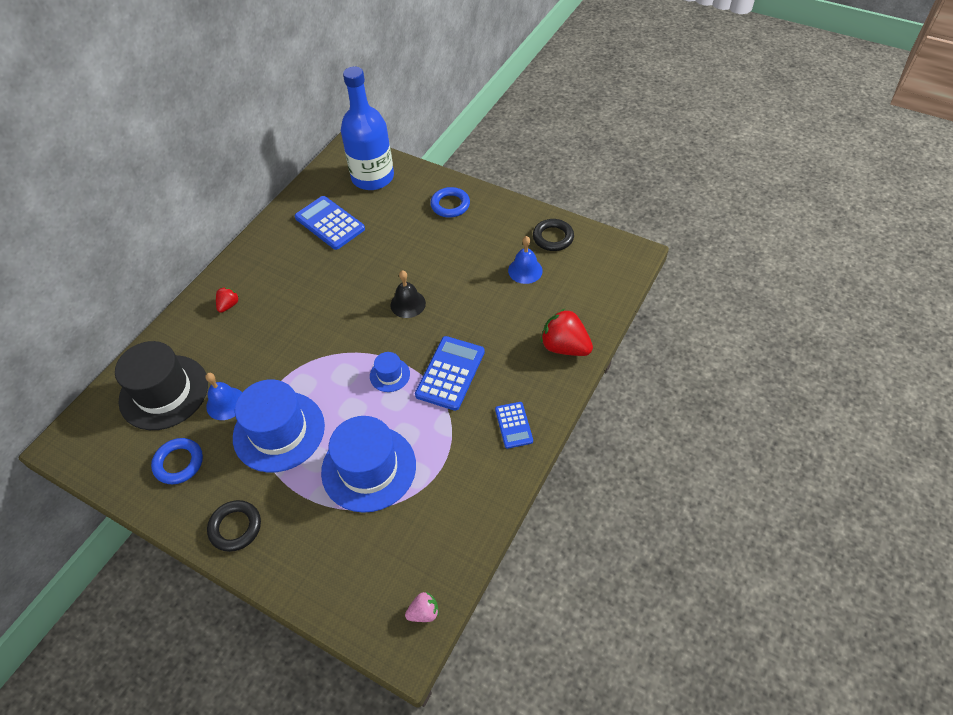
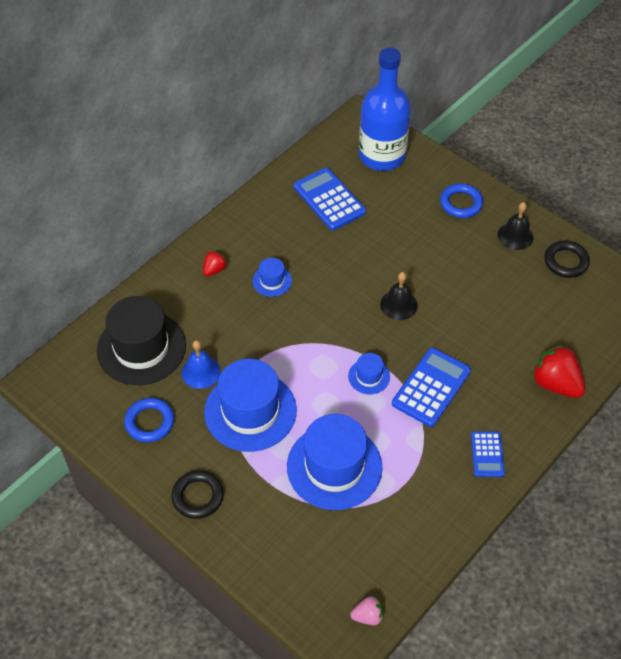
camera: 10 degrees right, 0 degrees up
(285, 305) = (272, 281): none -> blue hat
(503, 224) = (515, 236): none -> black bell
(525, 270) = (529, 292): blue bell -> none

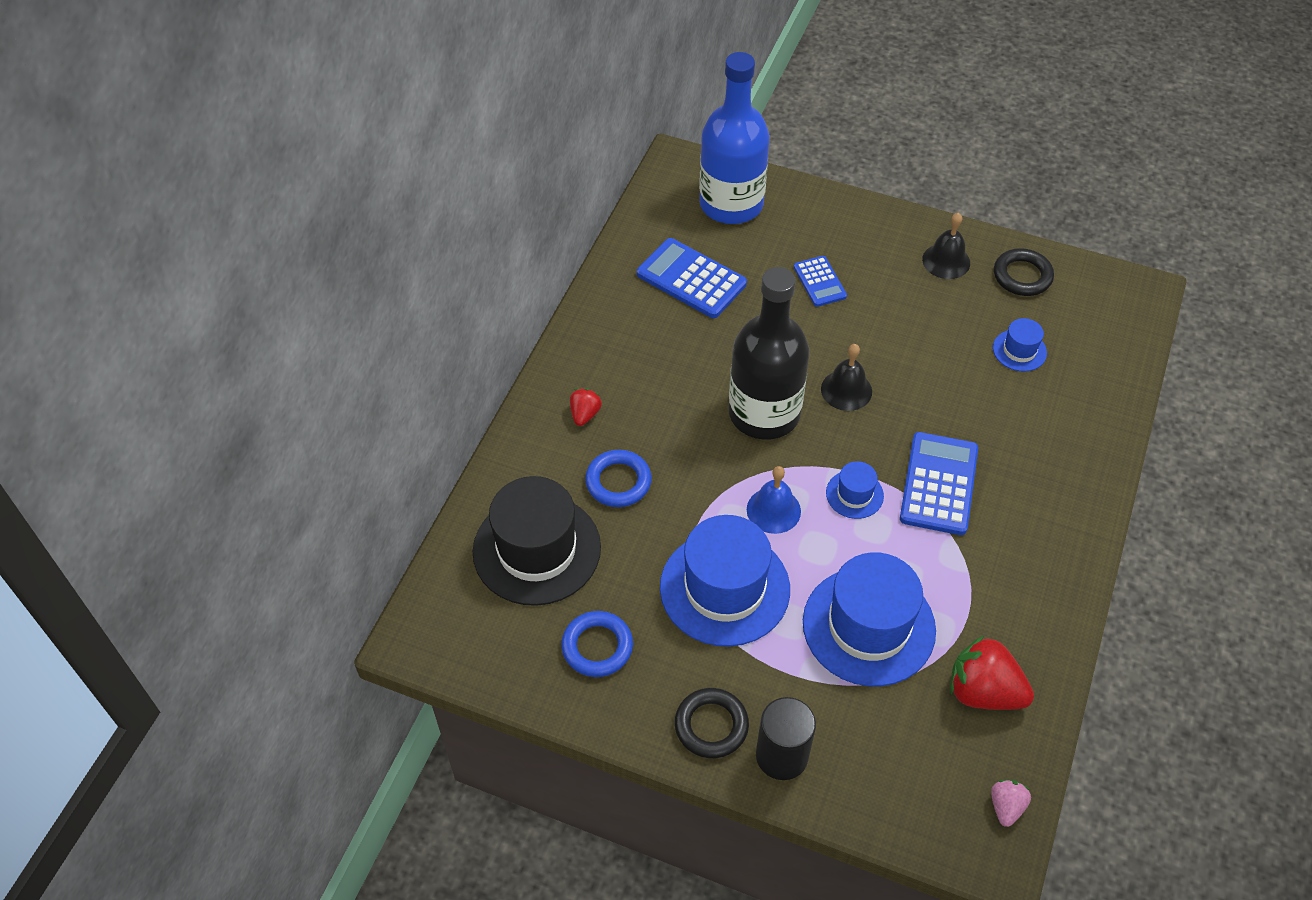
camera: 20 degrees left, 0 degrees up
(201, 372) = (633, 556): blue bell -> blue bell (773, 510)
(234, 531) = (781, 756): none -> black cylinder
(272, 281) = (668, 407): blue hat -> blue hat (1019, 350)
(334, 304) = (764, 413): none -> black bottle
(368, 616) = (1006, 806): pink strawberry -> pink strawberry turned 45 degrees counterclockwise
(461, 203) = (859, 238): blue ring -> blue ring (618, 482)
(487, 454) = (1048, 547): blue calculator -> blue calculator (819, 282)
(555, 384) = (1085, 432): red strawberry -> red strawberry (983, 691)

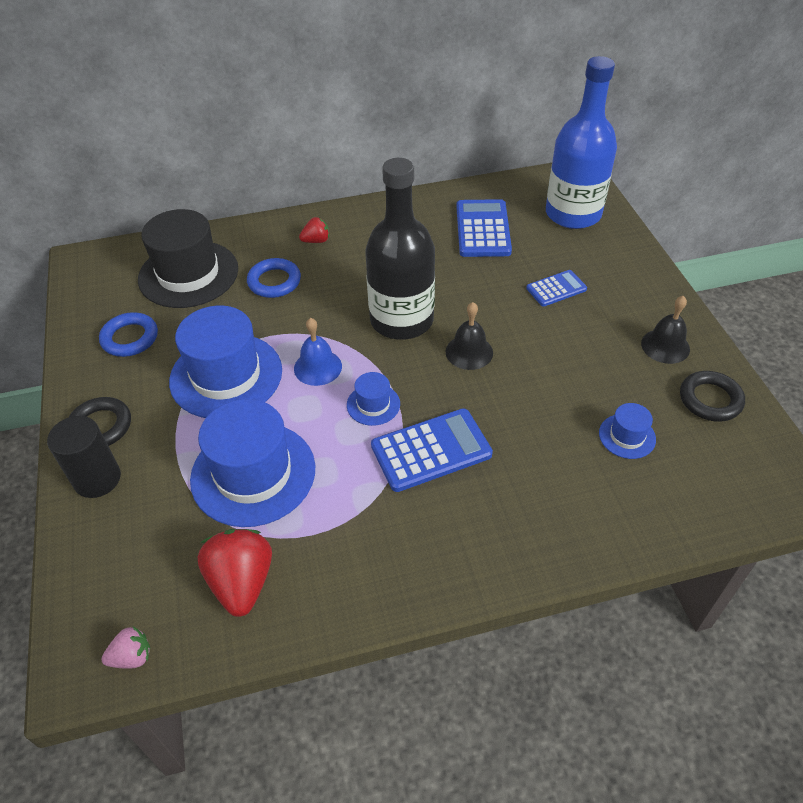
camera: 55 degrees right, 5 degrees down
(819, 282) = (556, 289): blue calculator -> blue calculator turned 150 degrees counterclockwise

